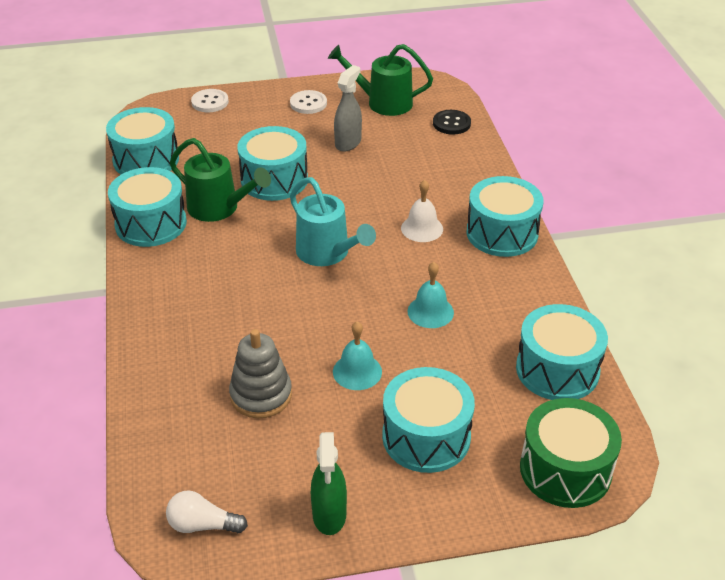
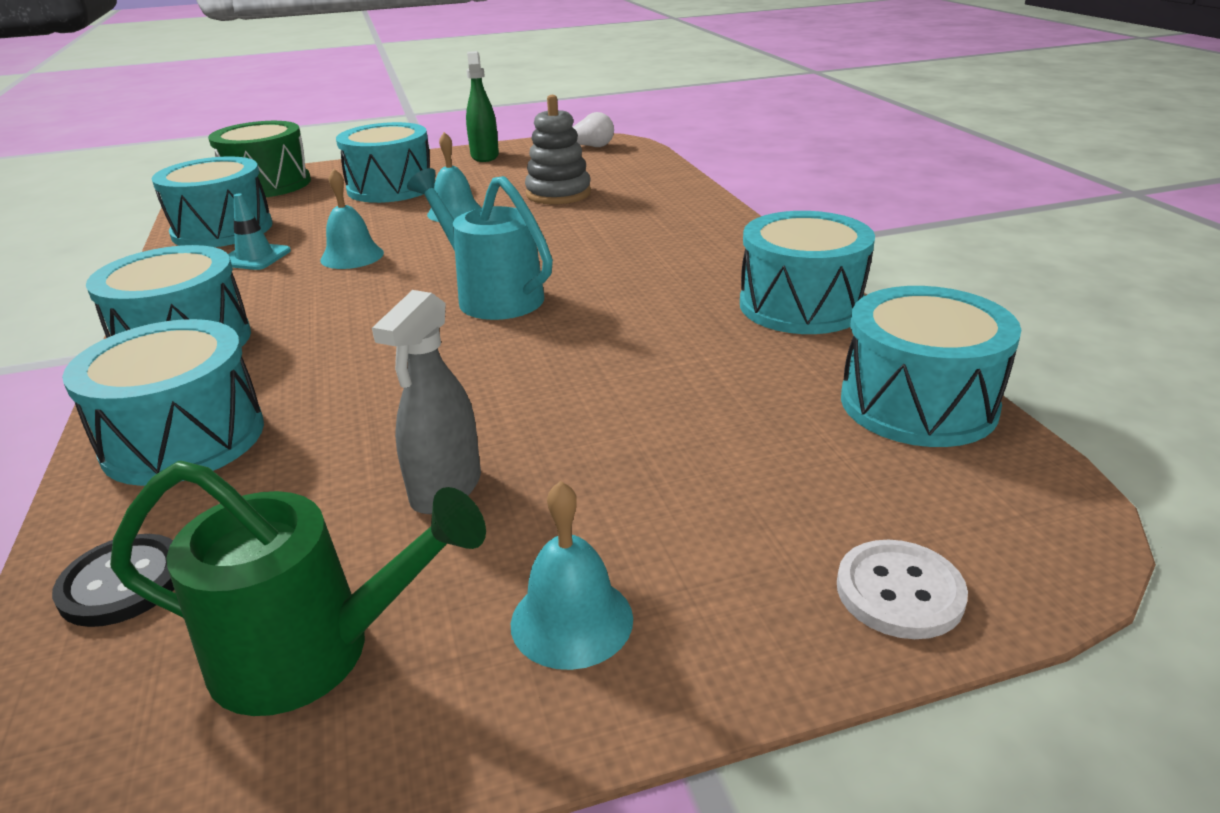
camera: 175 degrees right, 10 degrees down
(219, 208) = (696, 334): green watering can -> none
(274, 180) = (611, 389): turquoise drum -> turquoise drum (184, 438)
(308, 103) = (571, 620): white button -> turquoise bell
(422, 228) = (325, 338): white bell -> none
(505, 320) = (255, 257): none -> turquoise traffic cone

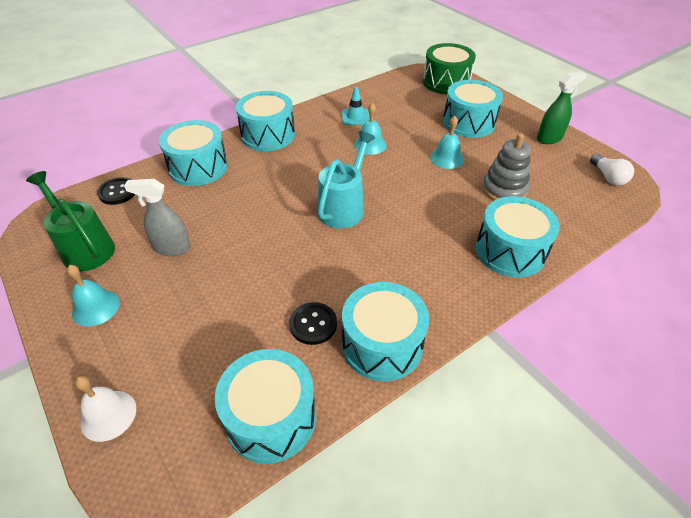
camera: 70 degrees right, 15 degrees up
(222, 230) = (381, 95): turquoise drum -> turquoise drum (510, 251)
(314, 652) = (84, 247): green watering can -> green watering can turned 150 degrees clockwise
(743, 350) = (313, 324): none -> black button
(899, 592) = (108, 415): white button -> white bell

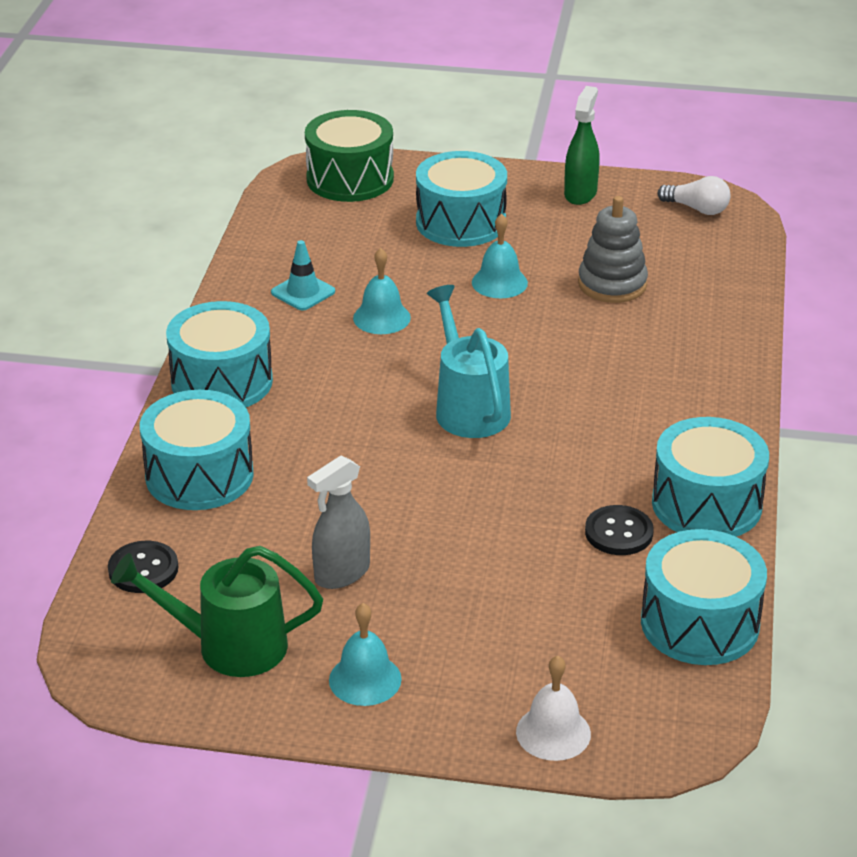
camera: 45 degrees left, 10 degrees down
(510, 251) = (703, 346): turquoise drum -> none

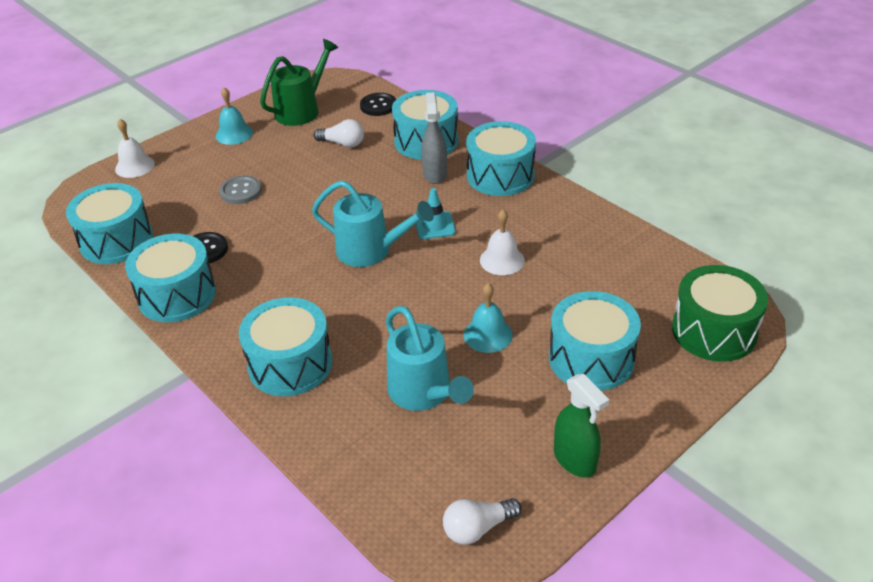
camera: 130 degrees right, 5 degrees up
(279, 548) = (343, 143): none -> white light bulb
(303, 292) = (566, 241): turquoise traffic cone -> turquoise traffic cone (434, 225)
(341, 573) = (302, 153): grey spray bottle -> grey spray bottle (435, 174)
(381, 317) = (502, 260): turquoise bell -> white bell
(484, 578) = (241, 191): none -> grey button
(612, 284) = (424, 393): grey stacking toy -> turquoise watering can
(683, 371) = (290, 364): none -> turquoise drum

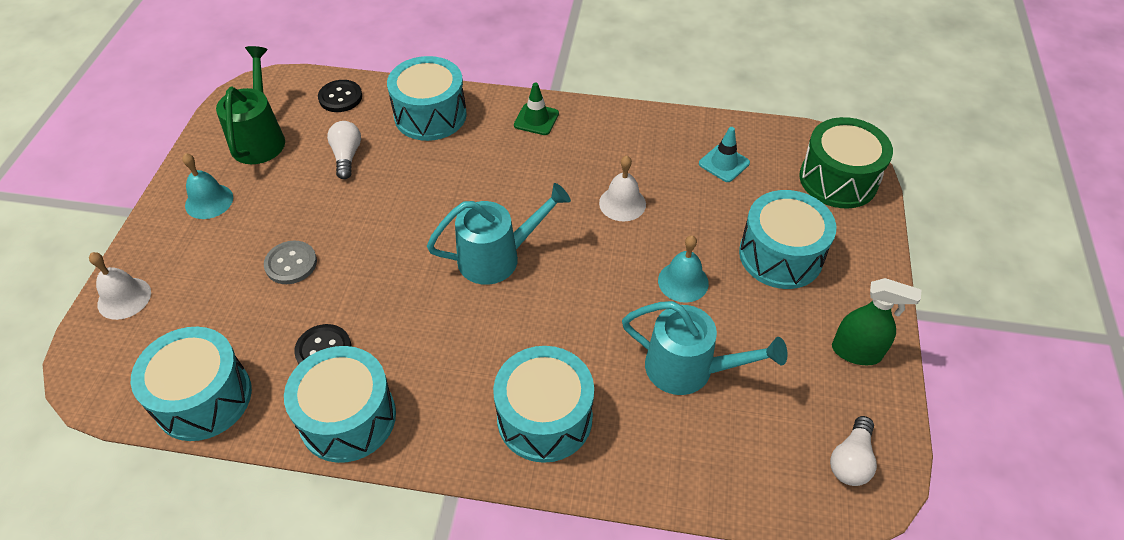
camera: 40 degrees left, 10 degrees up
(343, 143) = (347, 156): white light bulb -> white light bulb turned 75 degrees counterclockwise
(434, 225) = (529, 200): turquoise traffic cone -> turquoise traffic cone (724, 163)
(435, 174) = (474, 146): grey spray bottle -> none
(500, 175) = (536, 119): turquoise drum -> green traffic cone

